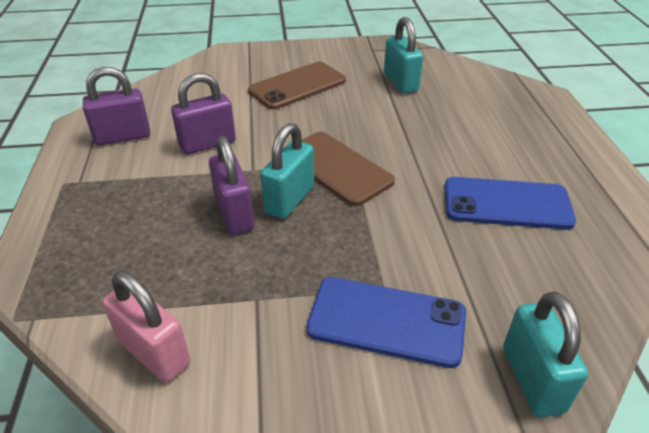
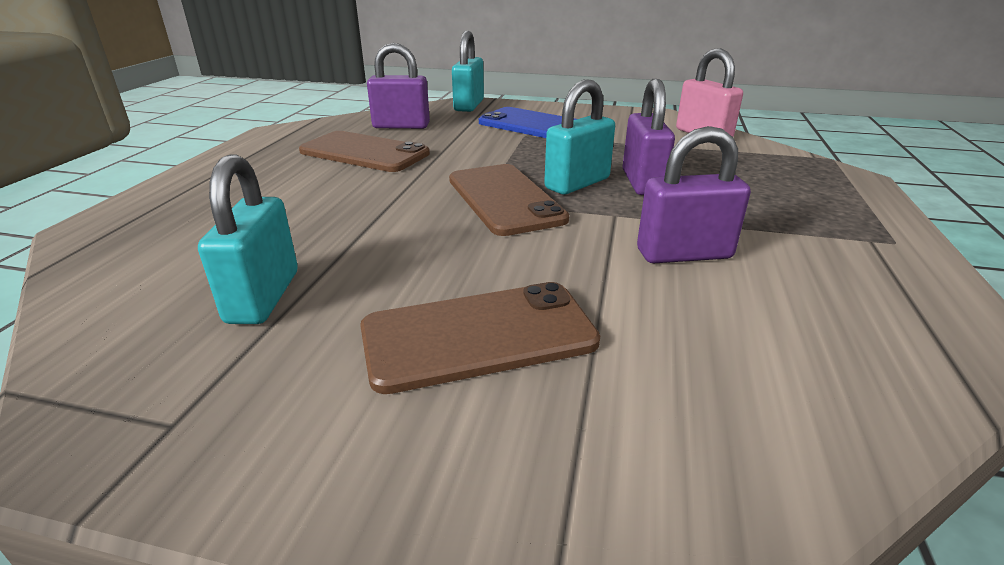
camera: 160 degrees left, 10 degrees down
(123, 137) = (851, 292): purple padlock -> purple padlock (401, 126)
(507, 203) = (364, 153): blue phone -> brown phone

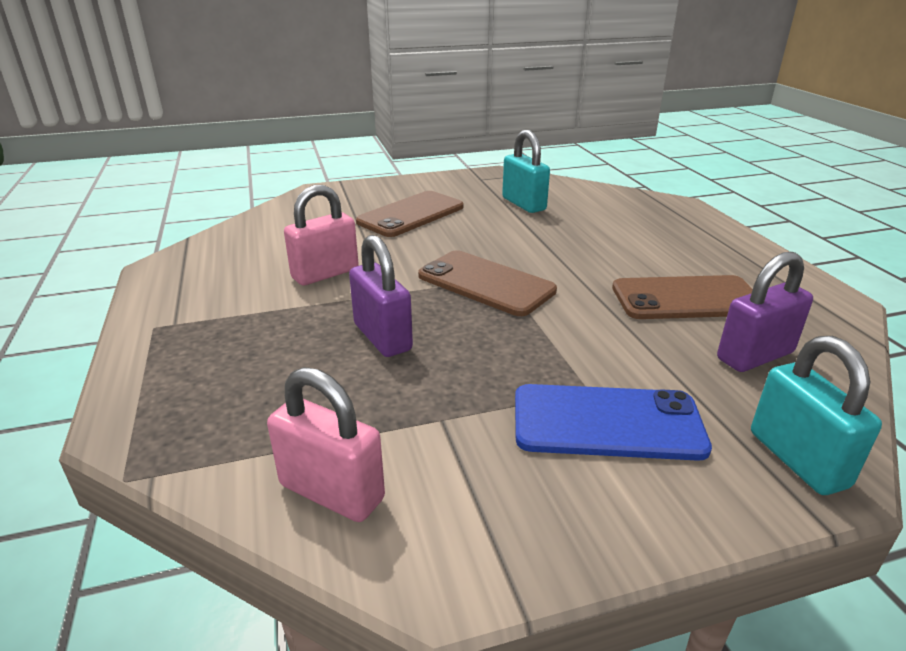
camera: 150 degrees right, 0 degrees up
(577, 183) = (443, 317): turquoise padlock -> none
(684, 254) = (325, 274): purple padlock -> pink padlock

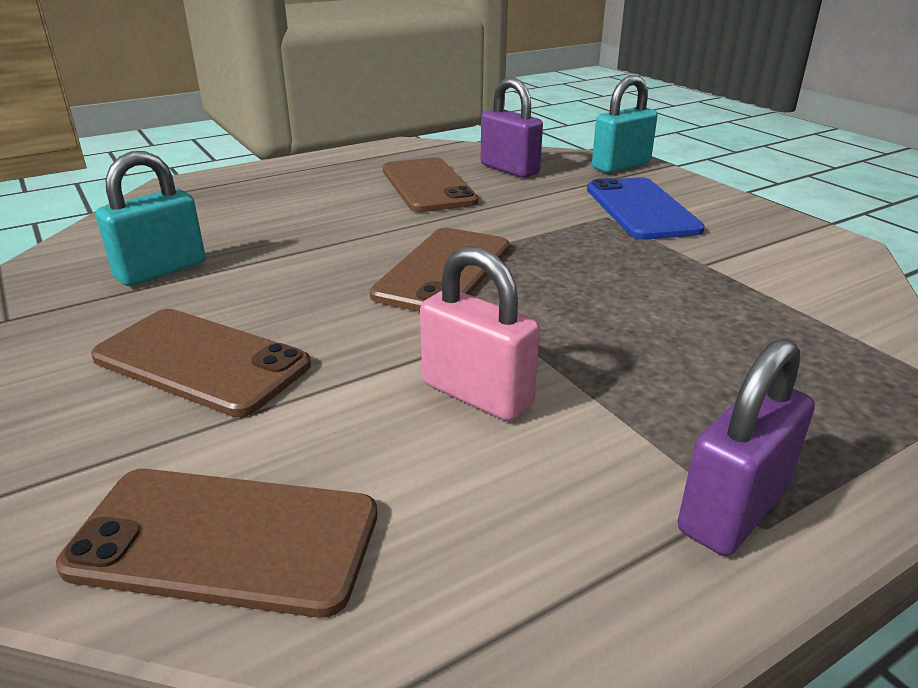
camera: 105 degrees left, 0 degrees up
(281, 219) = (225, 539): none -> brown phone
(332, 492) = (838, 291): pink padlock -> none
(382, 337) = (610, 312): purple padlock -> purple padlock (732, 510)

